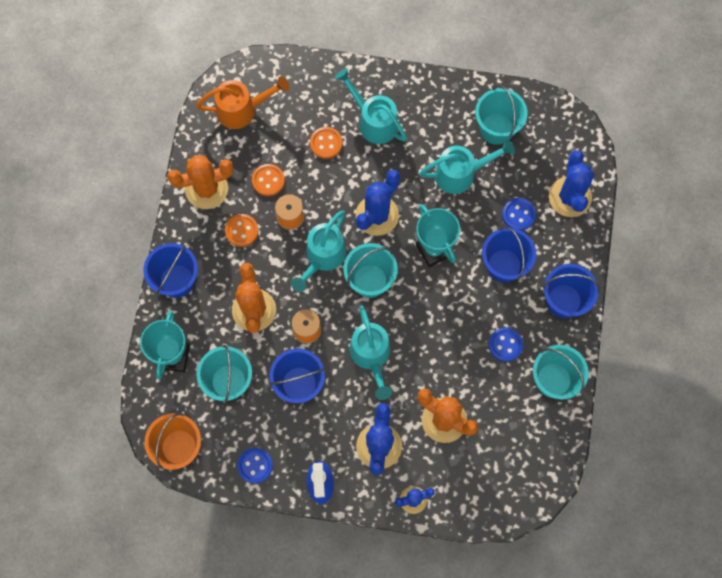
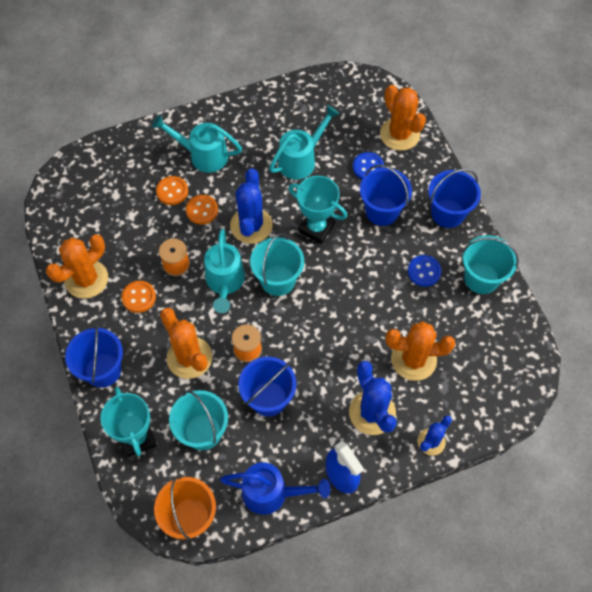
camera: 30 degrees left, 10 degrees down
(242, 110) = (82, 200): orange watering can -> none
(255, 466) = (271, 493): blue button -> blue watering can
(268, 180) = (139, 245): orange button -> orange button (202, 210)
(371, 356) = (317, 340): turquoise watering can -> none
(496, 128) = (308, 113): turquoise bucket -> none
(570, 197) = (399, 134): blue cactus -> orange cactus

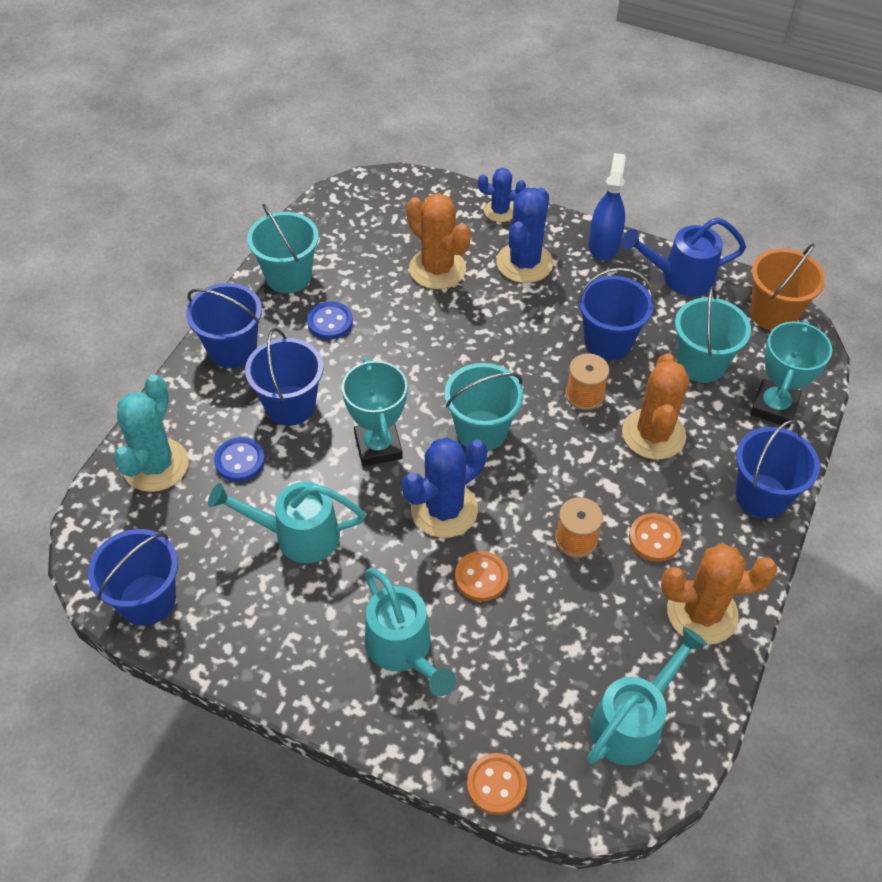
camera: 135 degrees left, 10 degrees down
(172, 191) = (492, 635): orange button -> orange button (496, 784)
(225, 282) = (540, 475): turquoise watering can -> turquoise watering can (632, 722)
(271, 493) = (680, 277): blue watering can -> blue watering can turned 60 degrees counterclockwise
(326, 88) = (147, 600): none -> blue bucket
(399, 134) = (156, 465): orange cactus -> turquoise cactus

